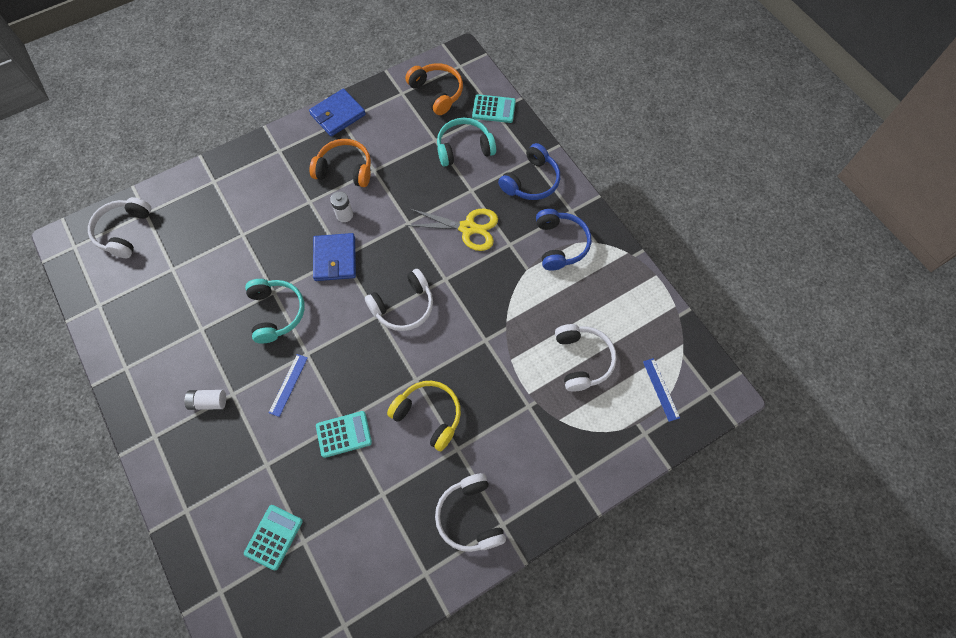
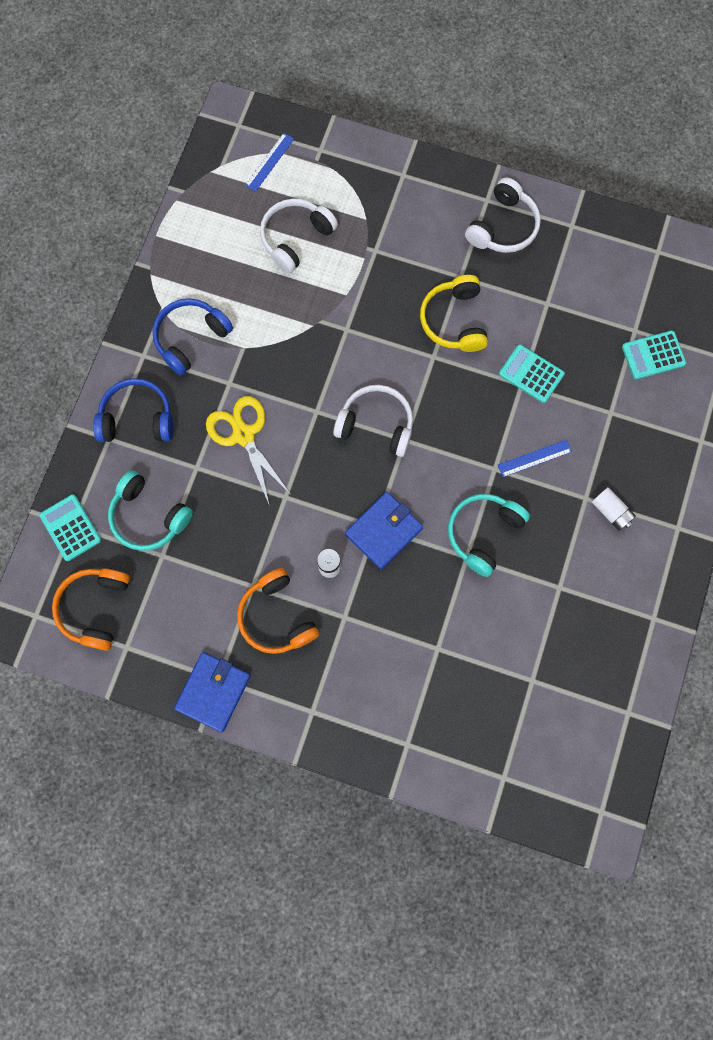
camera: 130 degrees left, 10 degrees up
(124, 231) = (541, 777): white headphones -> none
(338, 114) = (213, 692): blue wallet -> blue wallet turned 75 degrees counterclockwise

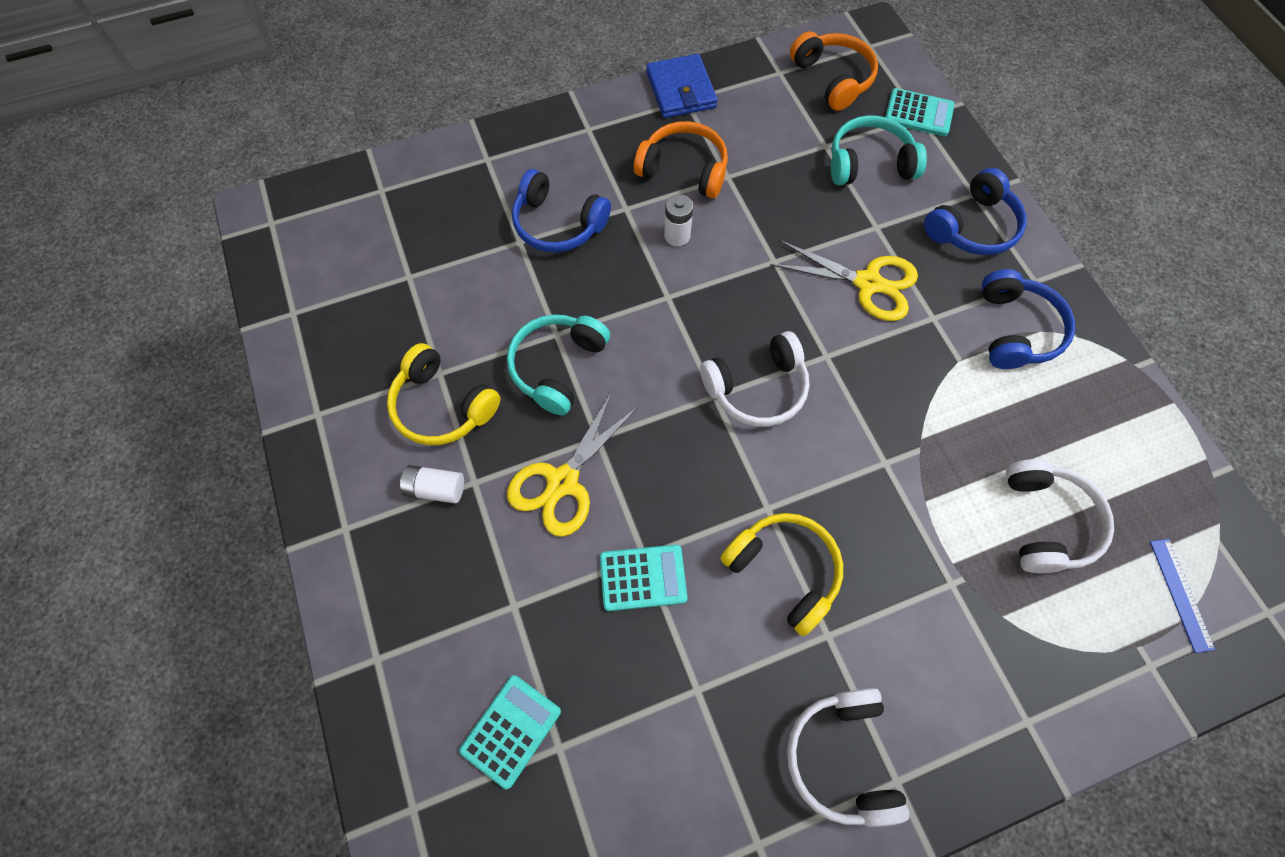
camera: 140 degrees right, 10 degrees down
(384, 531) = (656, 298): blue wallet -> none
(401, 641) = (558, 224): none -> blue headphones
(483, 533) = (557, 367): turquoise headphones -> turquoise headphones turned 150 degrees counterclockwise
(534, 458) = (563, 482): blue ruler -> yellow scissors
(572, 562) = (442, 406): none -> yellow headphones

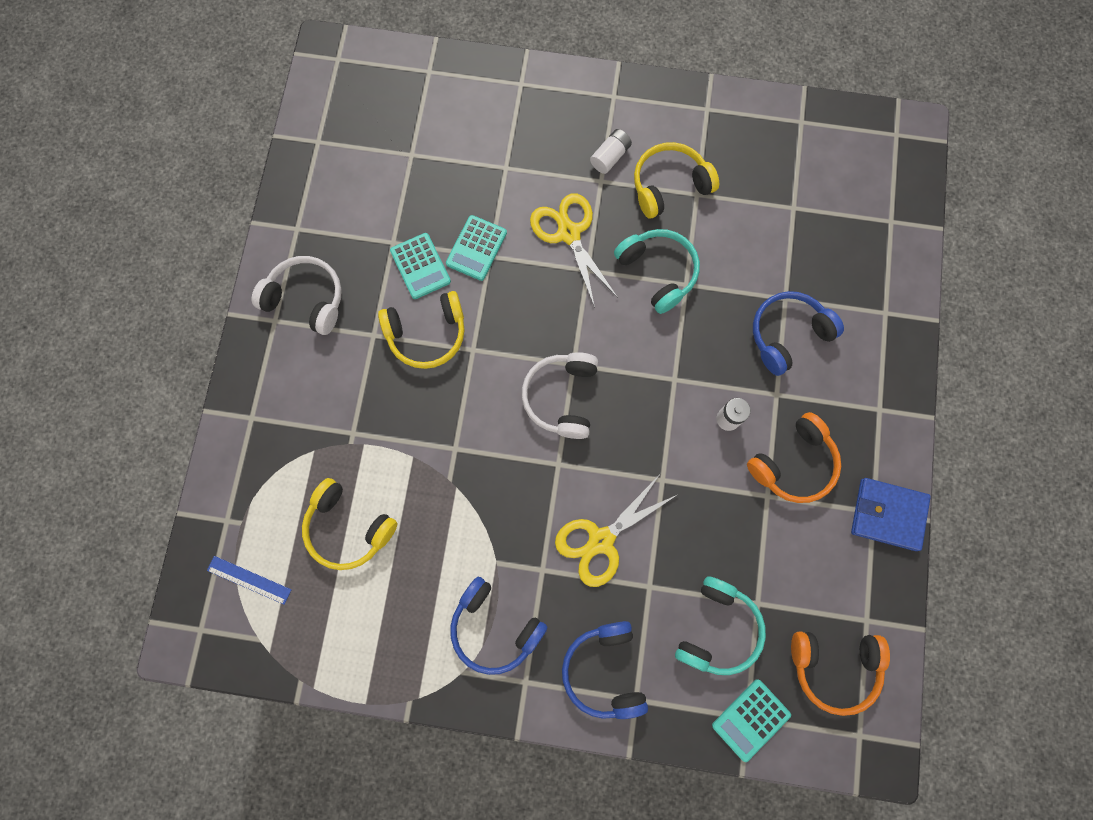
camera: 120 degrees right, 10 degrees up
(511, 730) = (436, 135): turquoise calculator -> turquoise calculator (420, 266)
(1046, 522) = (348, 528): white headphones -> yellow headphones

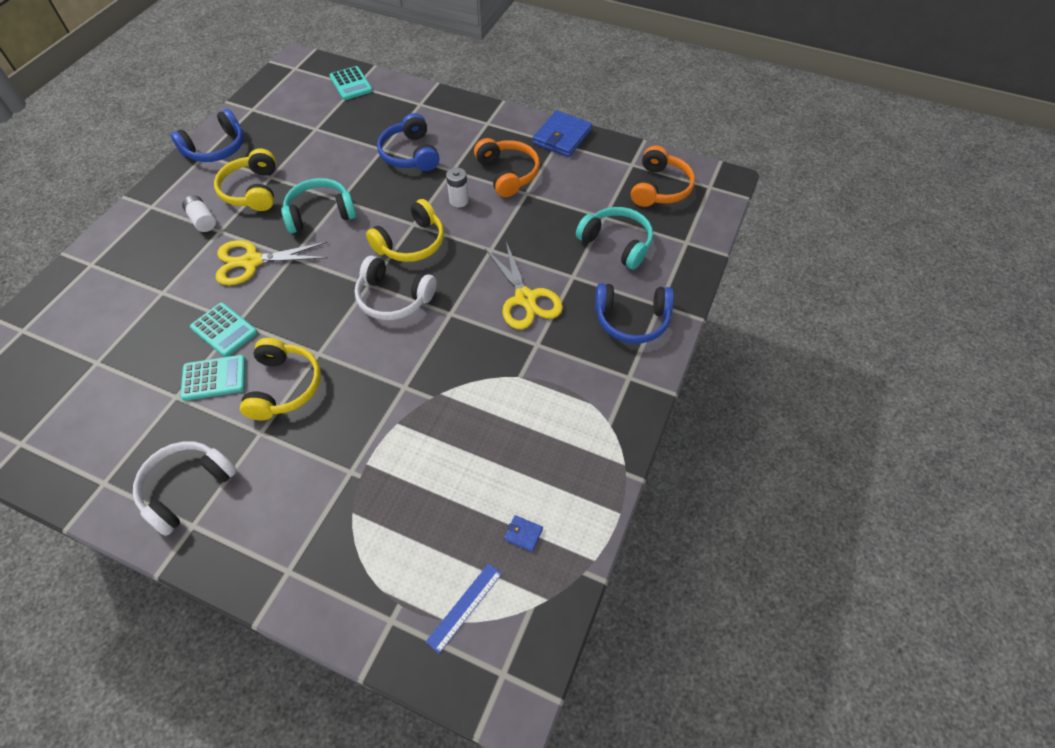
camera: 75 degrees left, 20 degrees down
(325, 614) = (523, 534): none -> blue wallet
(348, 528) = (445, 495): yellow headphones -> yellow headphones (411, 243)
(494, 628) = (577, 390): blue headphones -> blue headphones (216, 148)
(750, 719) = (688, 240): turquoise calculator -> turquoise calculator (351, 84)

